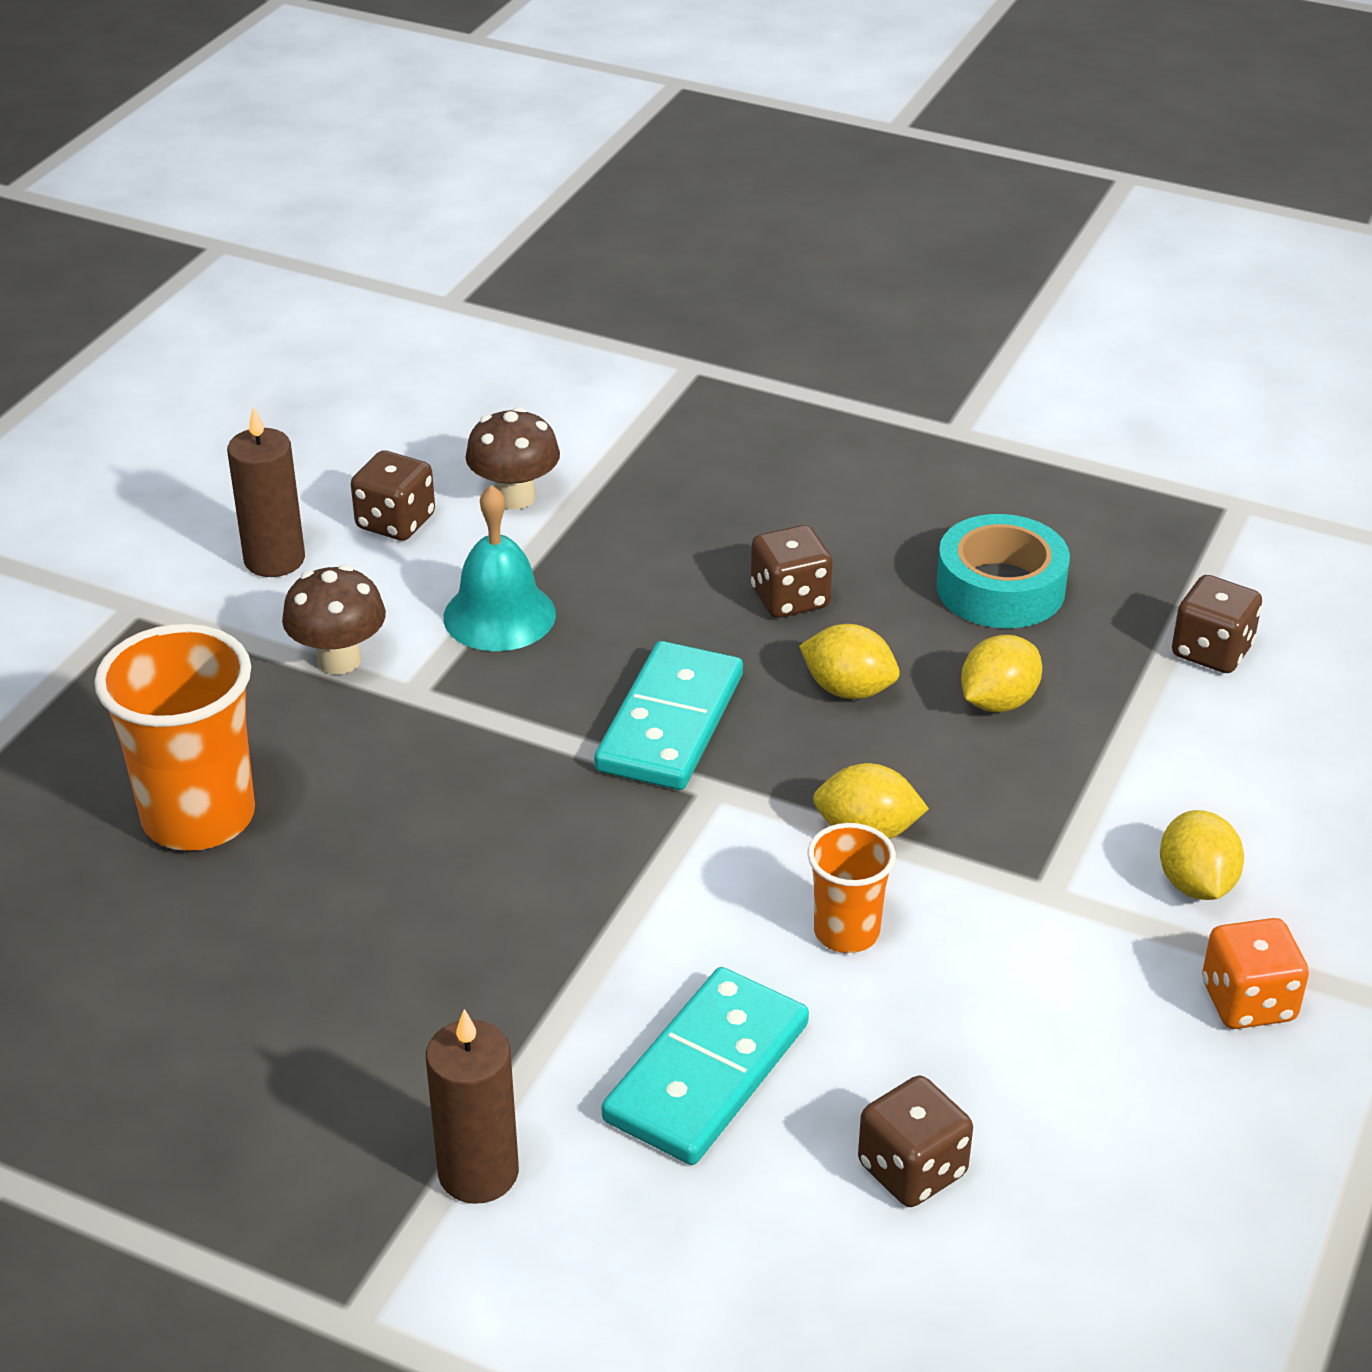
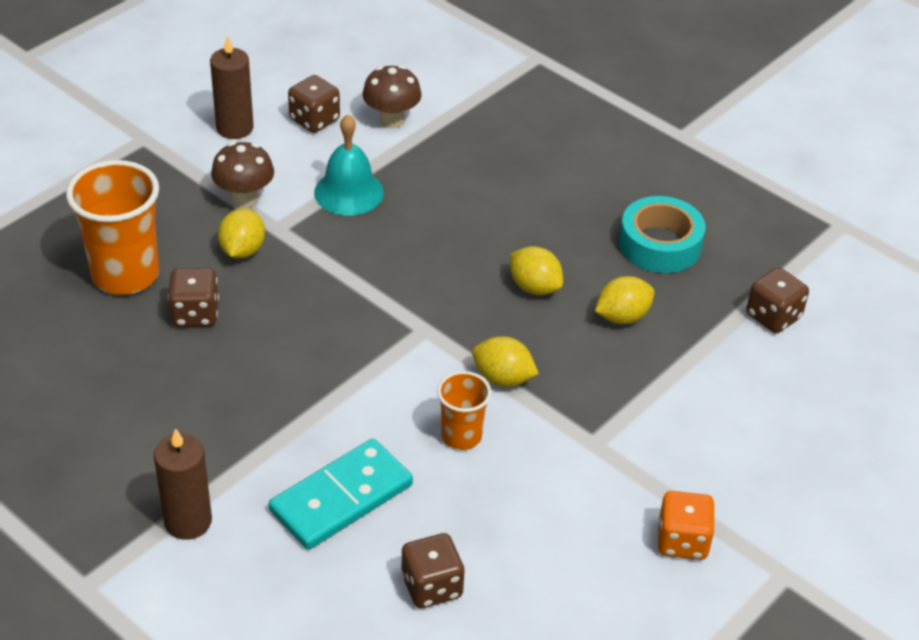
camera: 15 degrees right, 5 degrees up
(669, 722) = (418, 282): turquoise domino -> none
(790, 598) = (526, 221): brown dice -> brown dice (195, 314)
(1196, 884) = (687, 461): yellow lemon -> yellow lemon (242, 250)

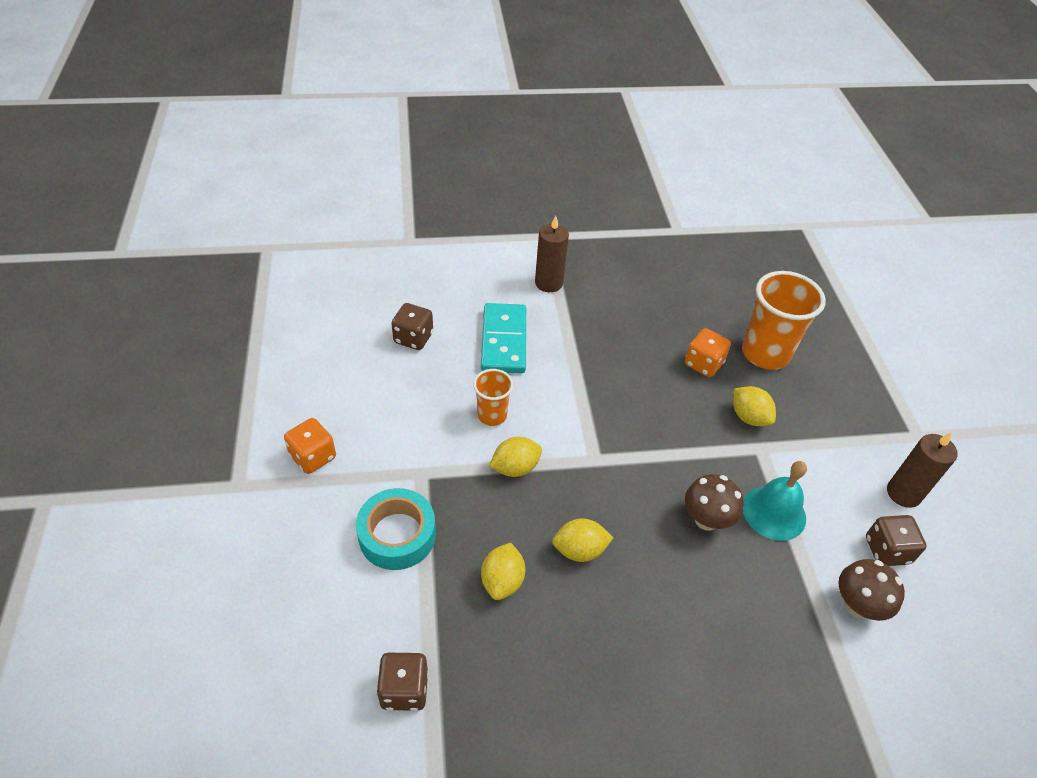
camera: 130 degrees right, 5 degrees up
(195, 314) = (703, 364): brown dice -> orange dice
(244, 198) = (807, 449): brown mushroom -> brown mushroom (706, 519)
(660, 244) = (551, 680): turquoise tape -> turquoise tape (397, 535)

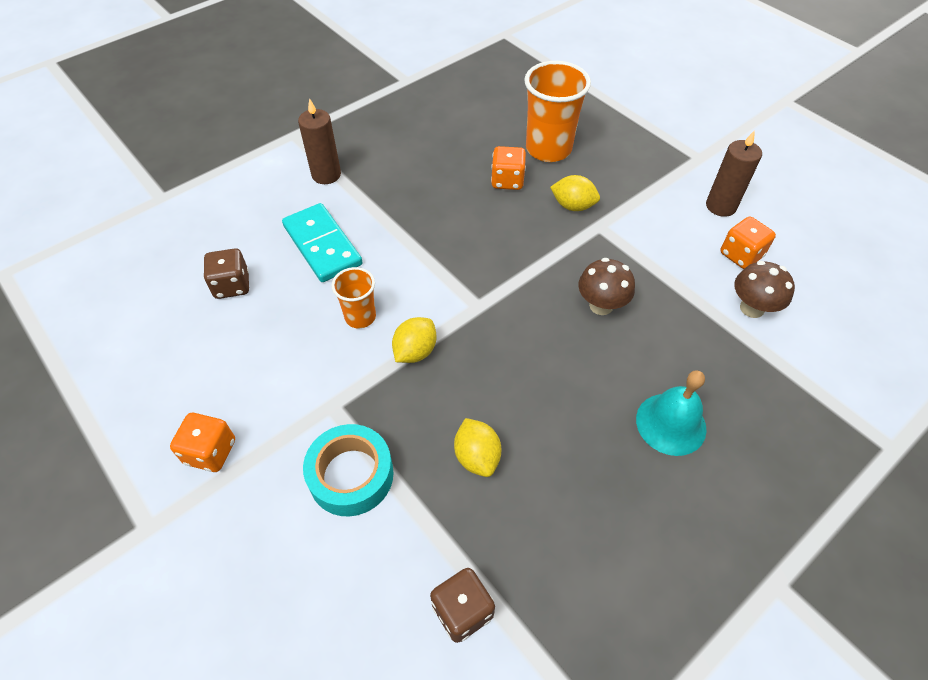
camera: 30 degrees left, 5 degrees up
(579, 550) = (522, 390): yellow lemon -> none
(774, 512) = (645, 271): turquoise bell -> turquoise bell (671, 423)
(887, 550) = (741, 255): brown dice -> orange dice

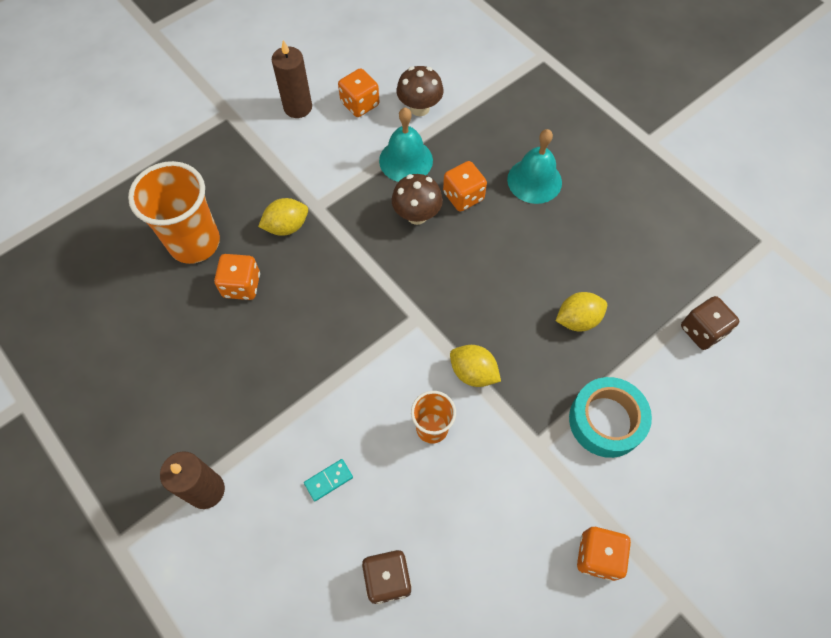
camera: 90 degrees left, 10 degrees up
(322, 245) = (328, 480): turquoise domino -> turquoise domino, size x0.42
(573, 206) = (287, 226): yellow lemon -> yellow lemon turned 45 degrees clockwise
(633, 348) = (463, 196): none -> orange dice
(673, 296) = (406, 160): none -> turquoise bell

